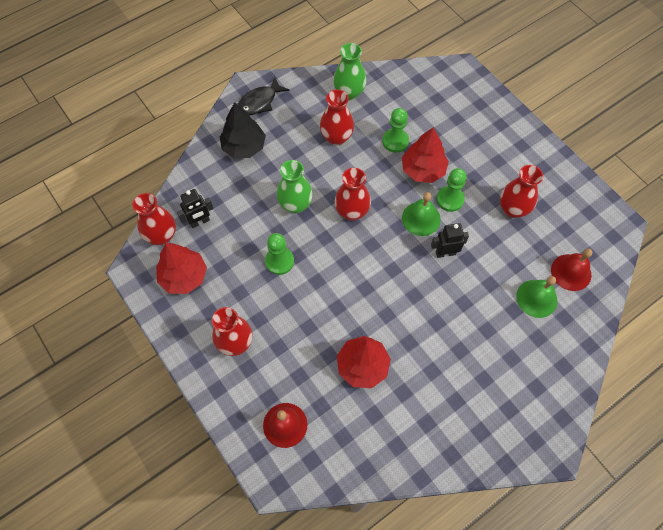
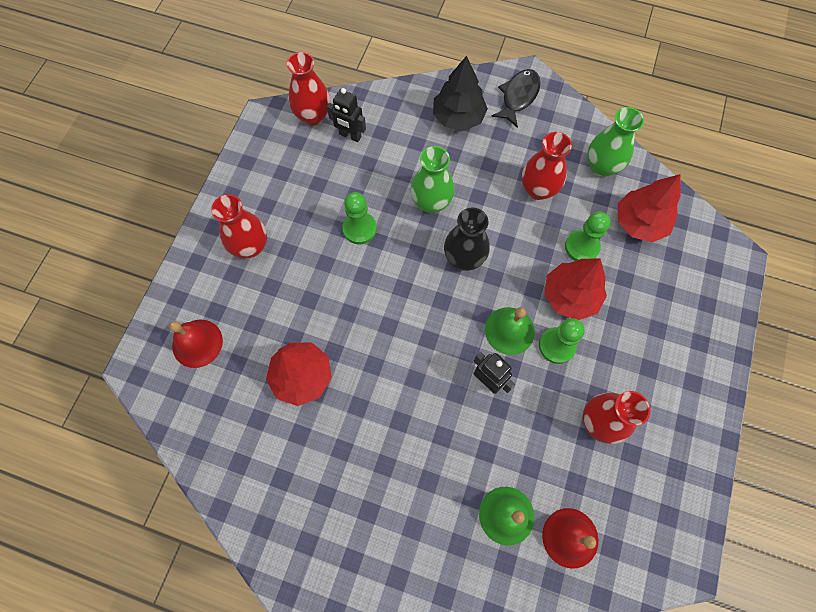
camera: 55 degrees right, 5 degrees up
(184, 276) = (286, 160): red tree -> red tree (640, 222)
(259, 102) = (518, 97): black fish -> black fish turned 105 degrees clockwise
(352, 212) = (464, 258): red vase -> black vase

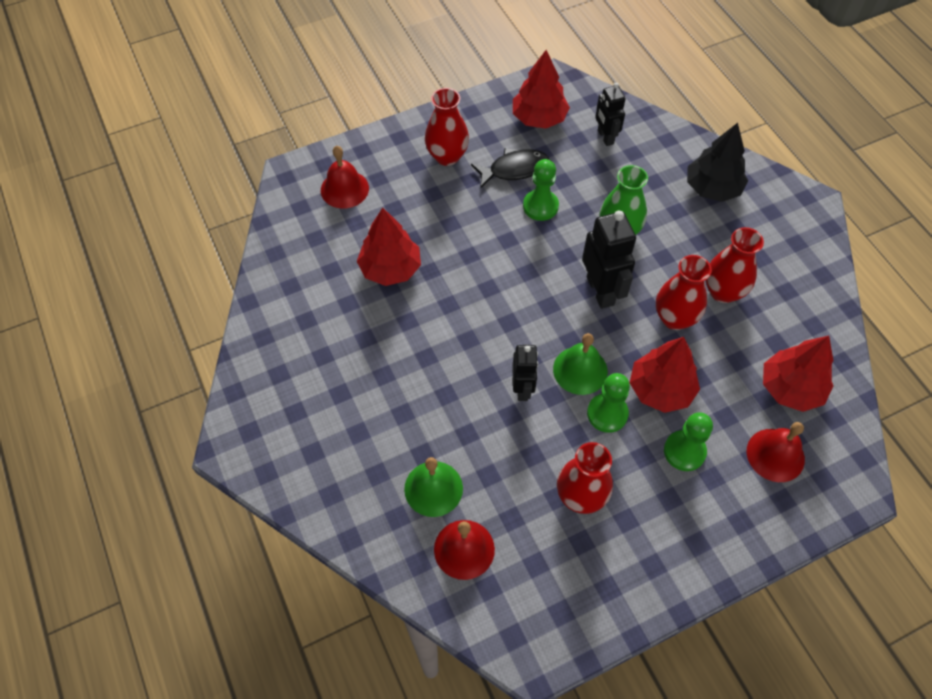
camera: 45 degrees right, 10 degrees down
(287, 158) = (539, 118): none -> red tree
(313, 116) = (591, 103): red vase -> red vase (674, 318)
(464, 258) = (600, 291): black vase -> black robot
(518, 97) = (786, 211): black fish -> black fish (514, 169)
(581, 247) = (713, 363): green pawn -> green pawn (684, 451)
(601, 167) = (804, 319): green vase -> none
(675, 277) = (775, 455): none -> red bell

